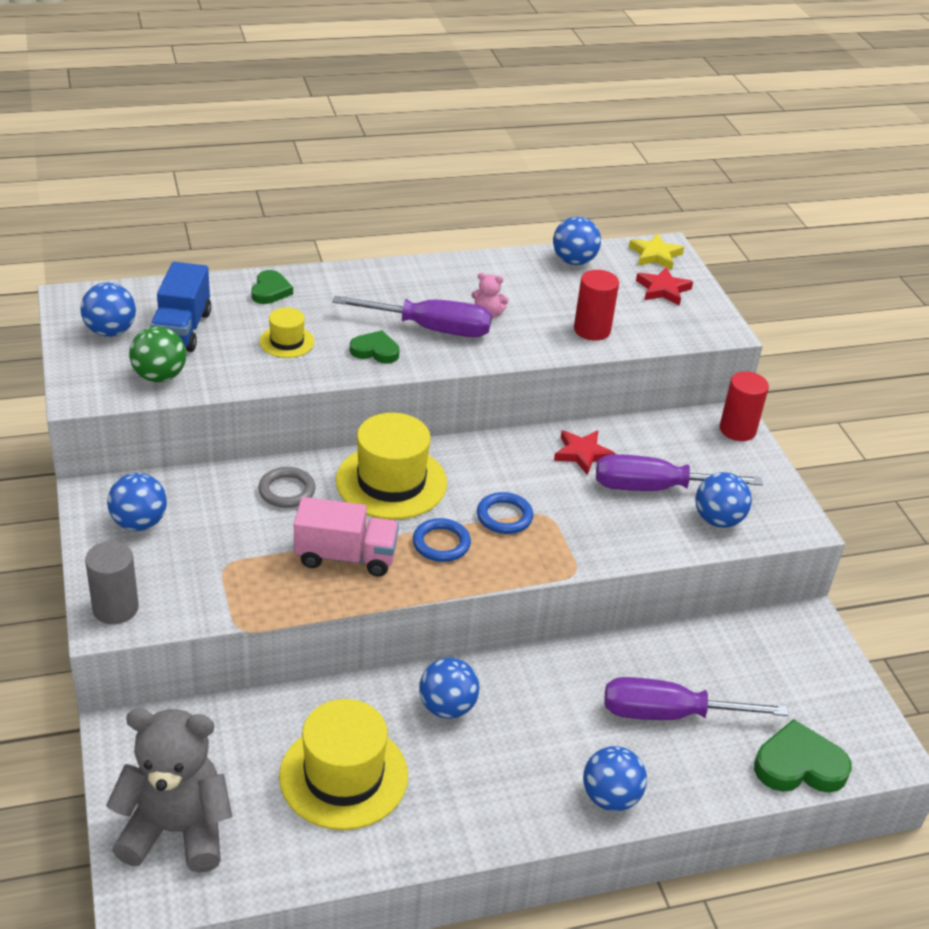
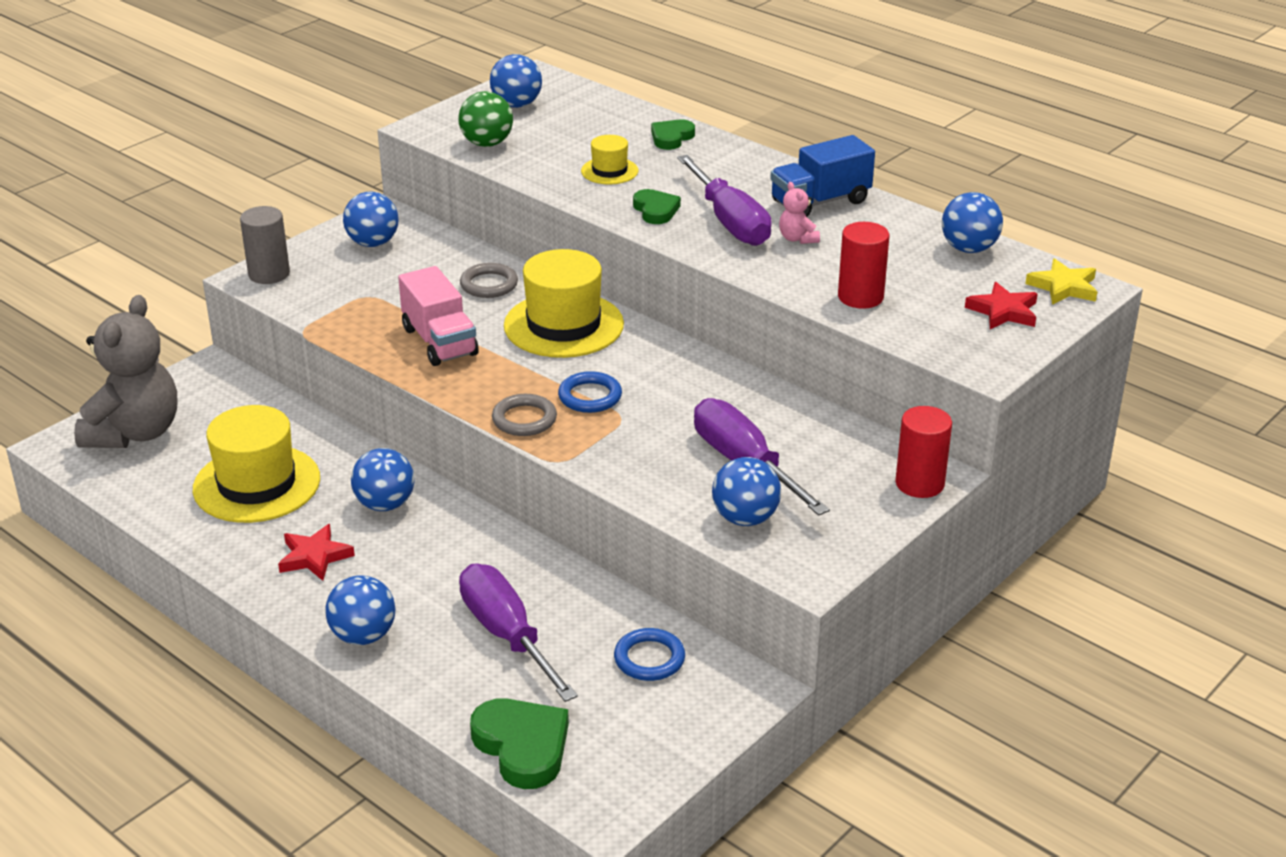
camera: 60 degrees right, 5 degrees down
(176, 830) = (135, 433): grey teddy bear -> grey teddy bear turned 45 degrees clockwise
(182, 329) = (560, 127): blue truck -> blue truck (820, 202)
(270, 291) = (671, 138): green heart -> green heart turned 150 degrees clockwise
(441, 543) = (512, 379): blue ring -> blue ring (649, 659)
(504, 563) = (524, 419): none -> grey ring
(582, 454) = (741, 405): red star -> red star (314, 557)

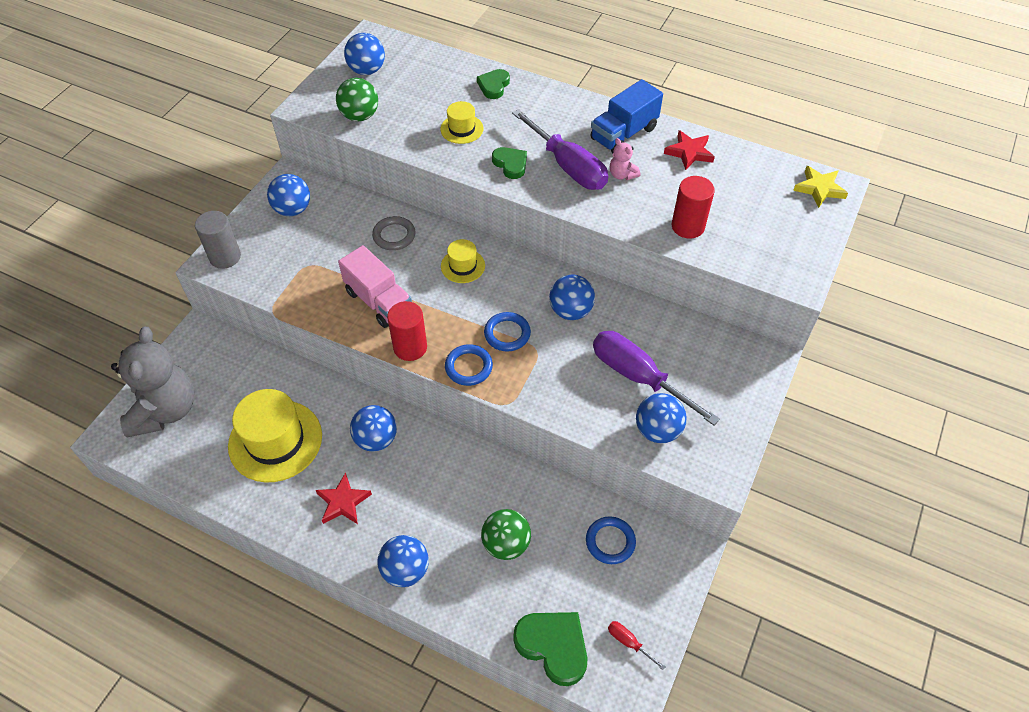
camera: 15 degrees left, 20 degrees up
(507, 635) = (506, 544): purple screwdriver -> green ball
(524, 419) = (468, 367): grey ring -> blue ring
(563, 325) = (463, 266): yellow hat -> yellow hat, size x0.51
(627, 763) = (628, 642): none -> red screwdriver
(919, 483) = (761, 369): red cylinder -> red cylinder (410, 347)
(969, 249) = (742, 162): blue ball -> blue ball (570, 311)
(1003, 311) = (789, 221): red star -> red star (689, 152)

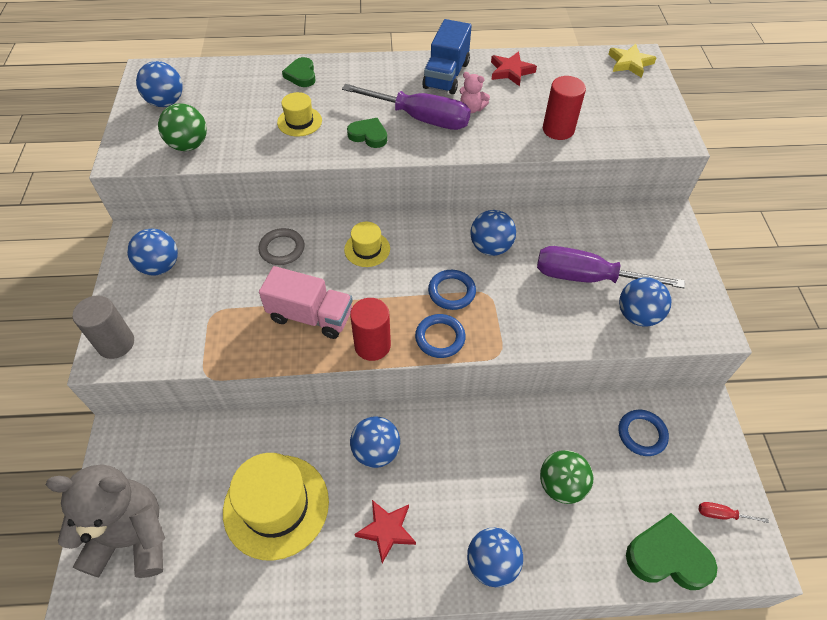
camera: 30 degrees left, 0 degrees up
(165, 410) = (132, 537): grey teddy bear -> grey teddy bear turned 60 degrees counterclockwise

